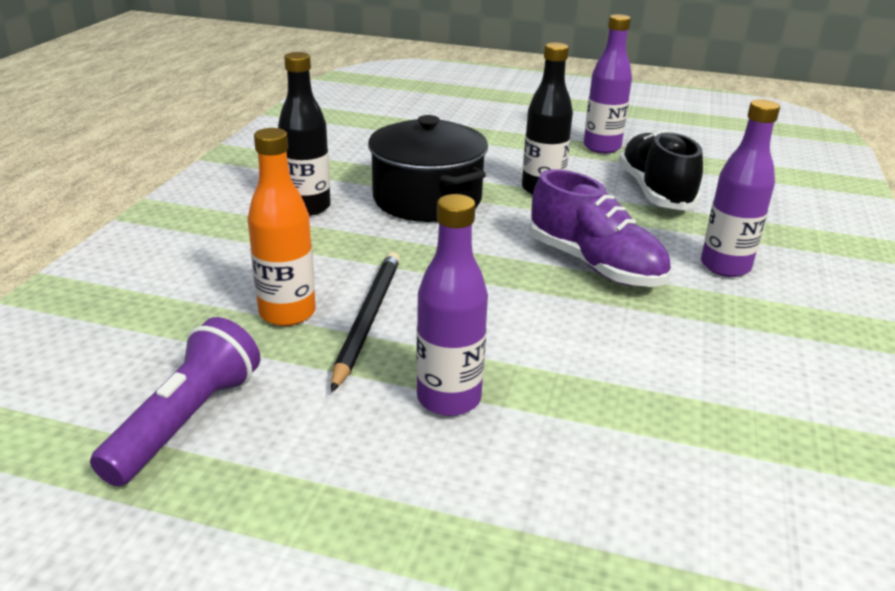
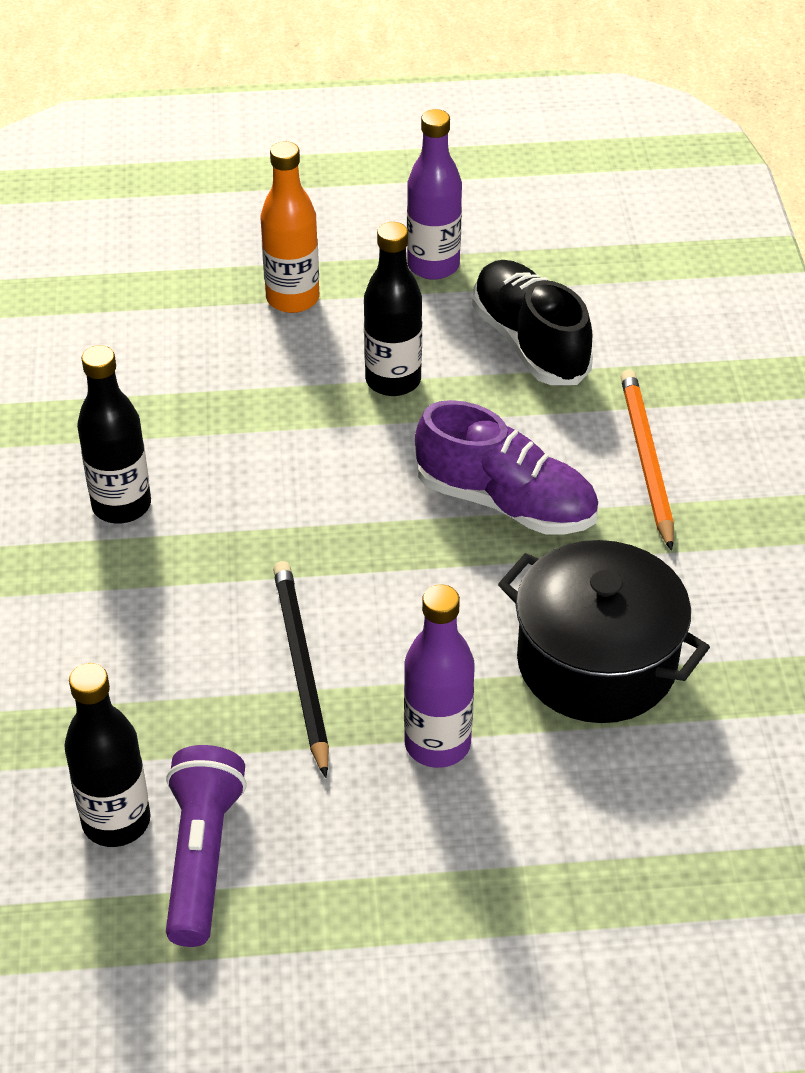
camera: 20 degrees left, 15 degrees up
(141, 376) = (116, 821): none -> black bottle
(287, 313) = (209, 687): orange bottle -> orange bottle (292, 298)
(427, 199) = (261, 443): black pot -> black pot (596, 662)
(725, 266) = (646, 460): purple bottle -> orange pencil

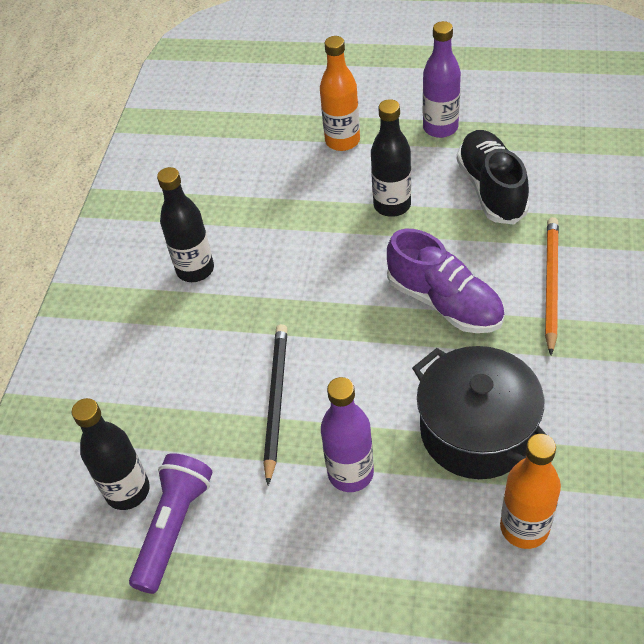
camera: 20 degrees right, 5 degrees up
(692, 772) = (524, 527): none -> orange bottle

